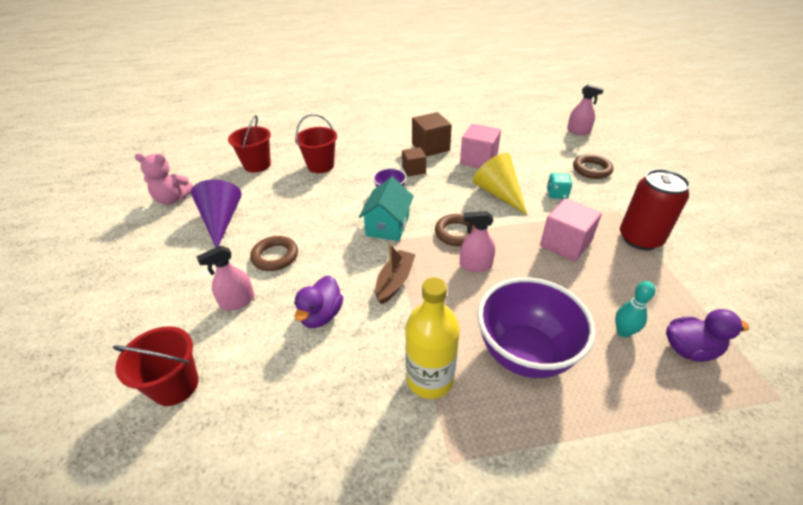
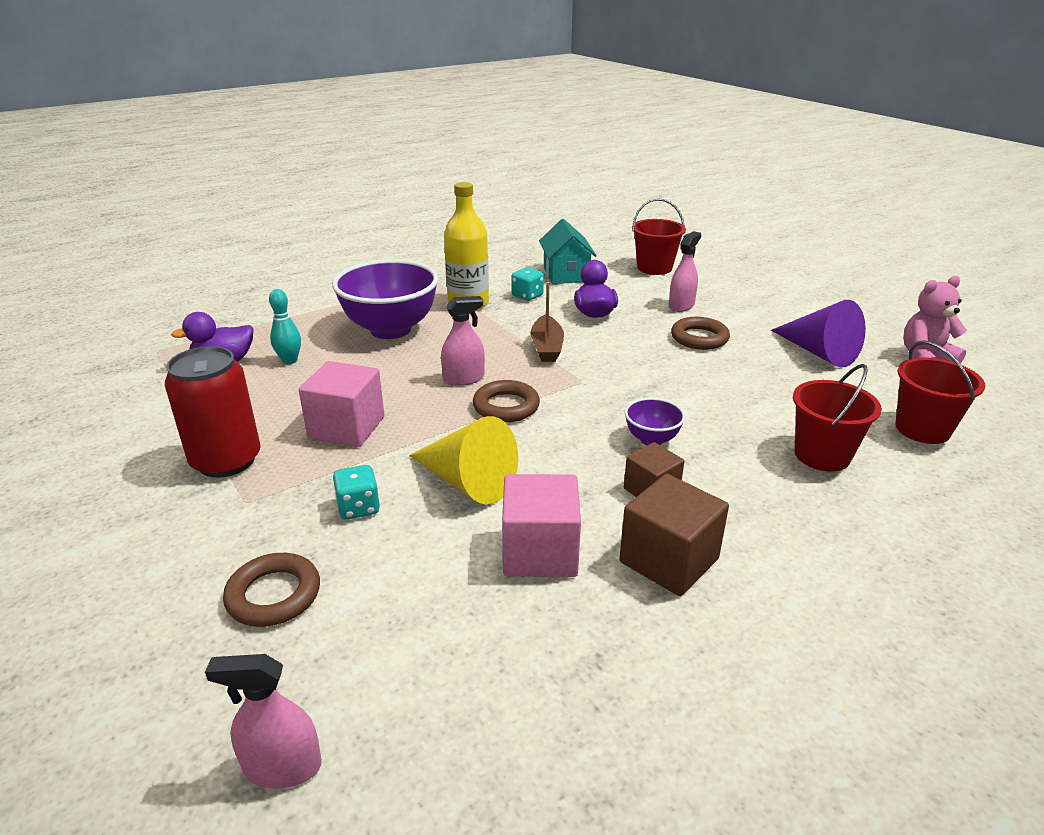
camera: 155 degrees right, 10 degrees down
(359, 372) = (527, 296): none -> turquoise dice
(387, 226) = (607, 393): turquoise house -> turquoise house (566, 274)

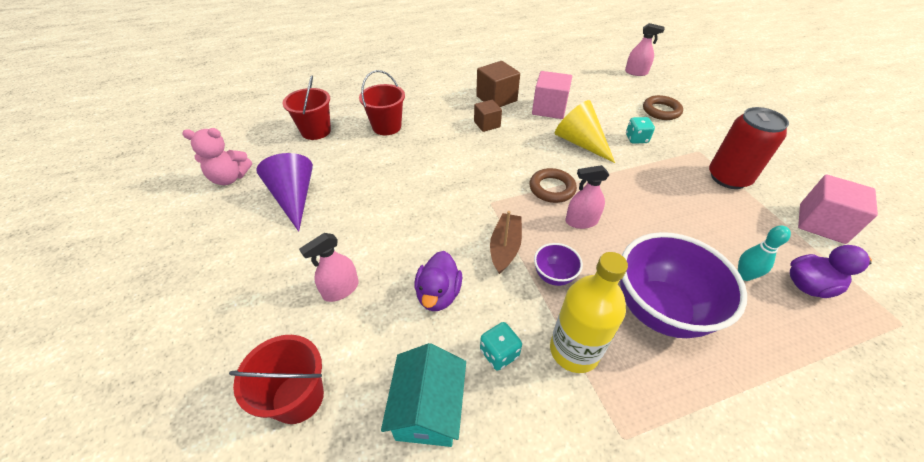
camera: 165 degrees left, 15 degrees up
(346, 427) = (661, 190): pink cube -> pink cube (821, 223)
(651, 439) = (469, 149): purple bowl -> purple bowl (554, 276)
(699, 338) = (367, 233): brown ring -> none

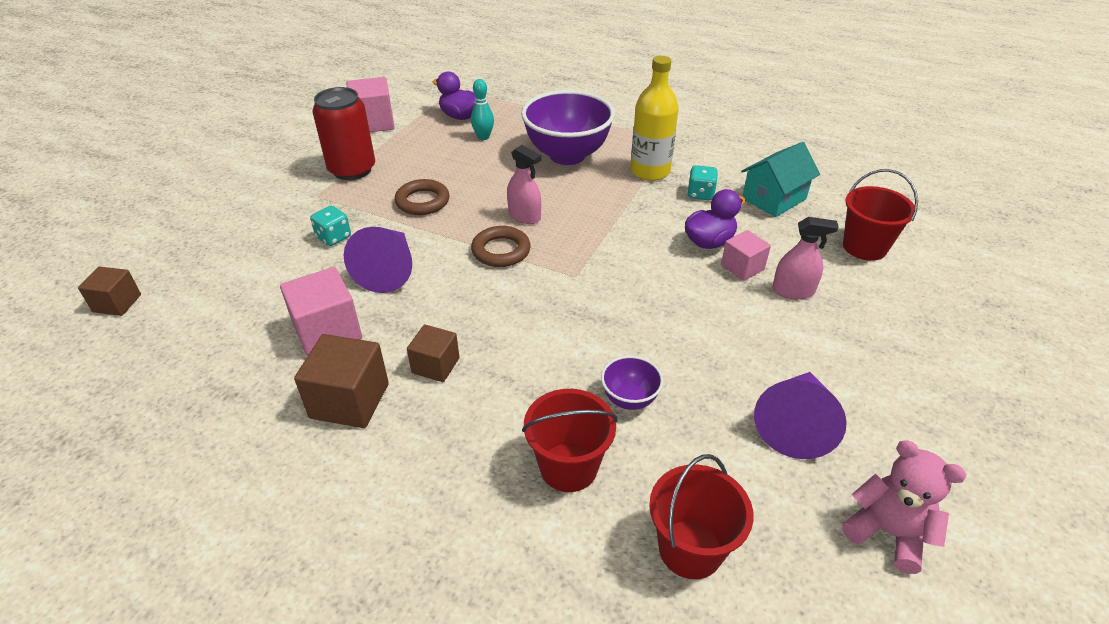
camera: 135 degrees left, 5 degrees down
(393, 286) = (742, 267): none -> pink cube
(505, 247) = (615, 237): brown boat -> none
(554, 276) = (605, 203): purple bowl -> purple bowl (629, 399)
(580, 143) = (389, 270): yellow cone -> purple cone
(636, 72) = (117, 303): pink spray bottle -> brown cube
(661, 111) = (239, 243): brown ring -> brown ring (422, 201)

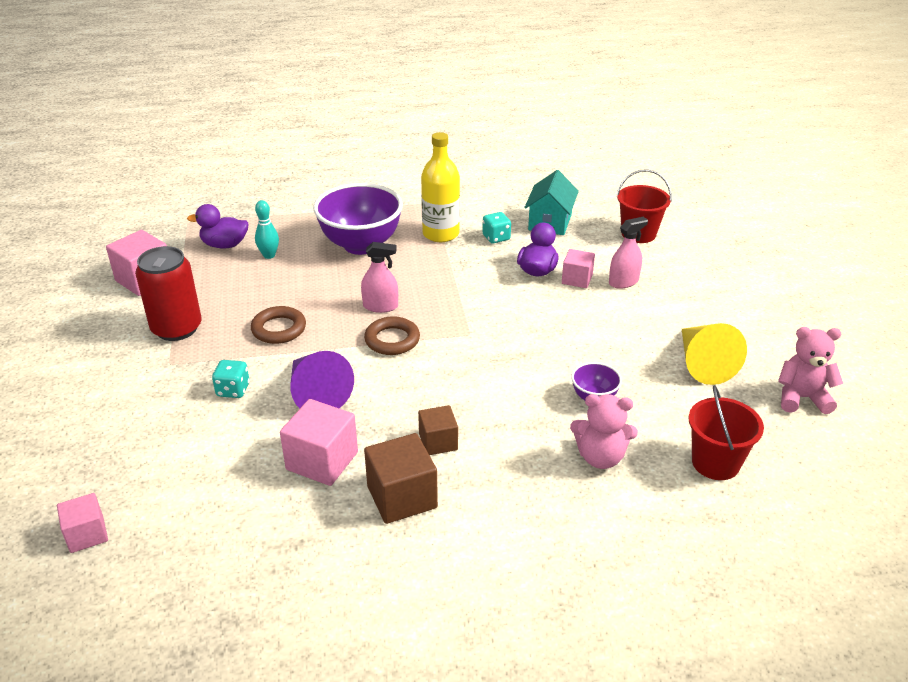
camera: 35 degrees left, 5 degrees down
(117, 303) = (87, 534): brown cube -> pink cube
(568, 467) = (600, 457): red bucket -> pink teddy bear
(795, 424) = (703, 363): purple cone -> yellow cone

